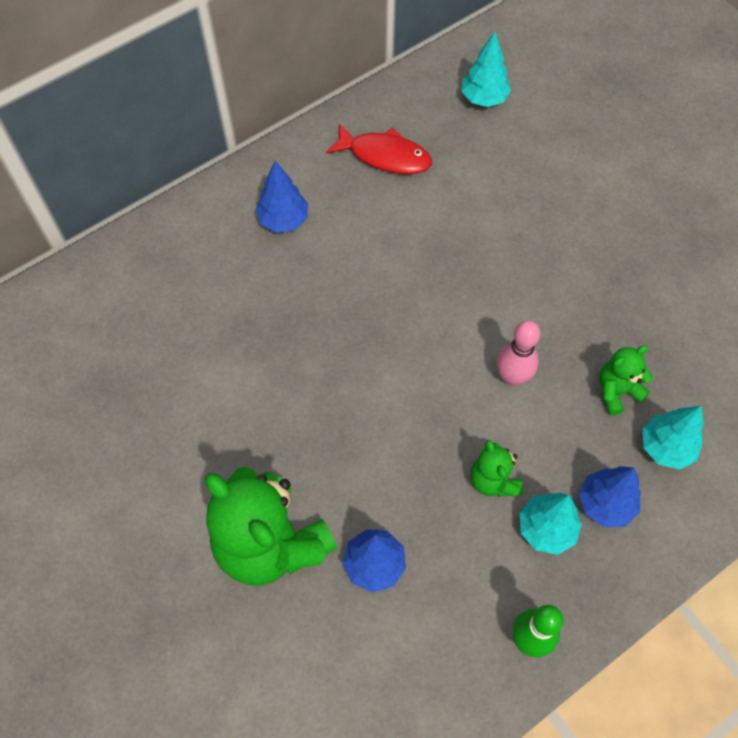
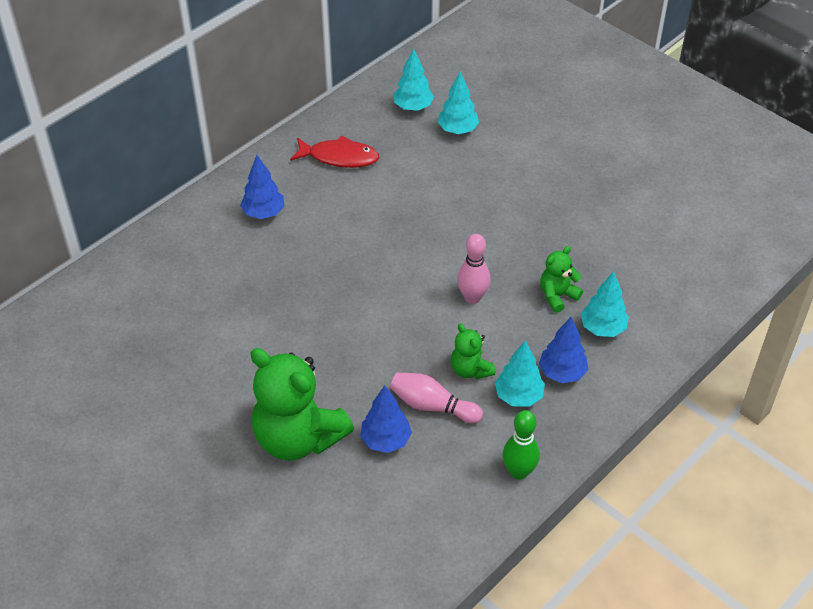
camera: 10 degrees left, 15 degrees down
(439, 524) = (432, 406): none -> pink bowling pin
(532, 138) = (457, 130): none -> turquoise tree

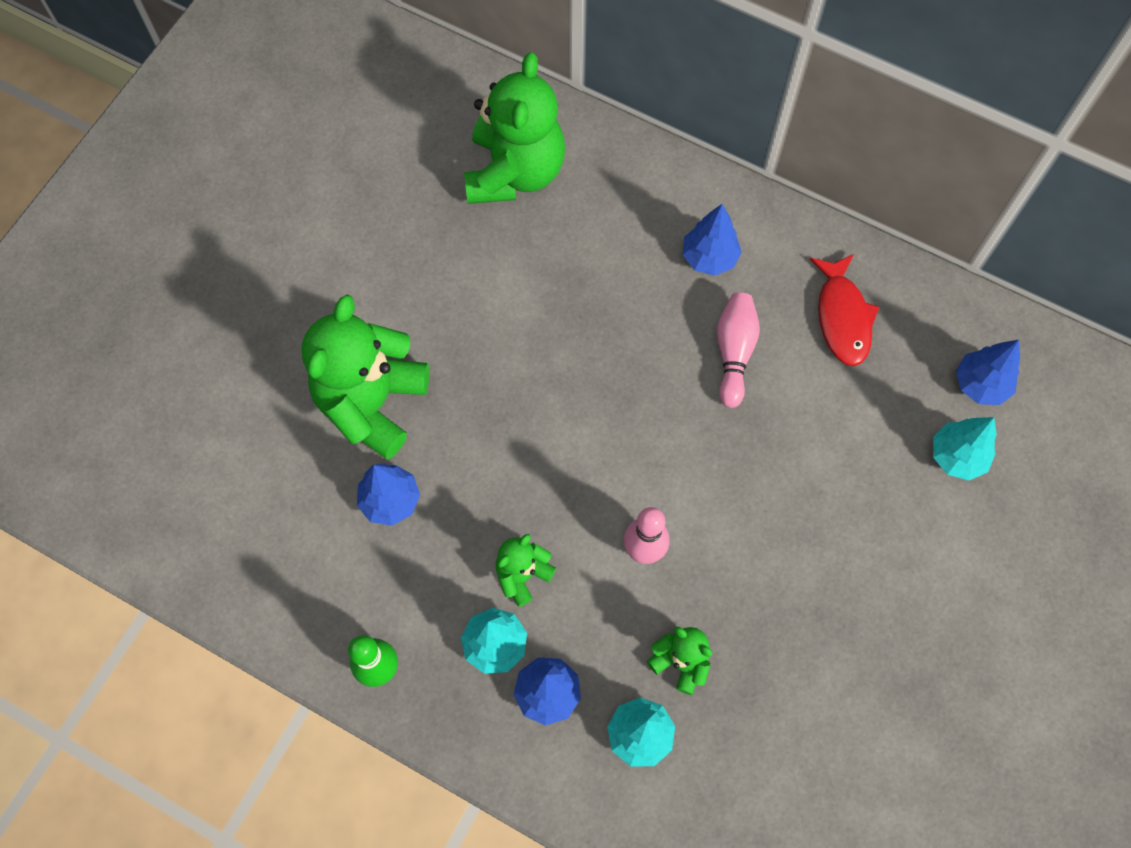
camera: 75 degrees right, 20 degrees up
(136, 308) = (514, 172): none -> green teddy bear
(413, 107) = (980, 384): turquoise tree -> blue tree
(432, 406) = (454, 542): pink bowling pin -> pink bowling pin (734, 353)

